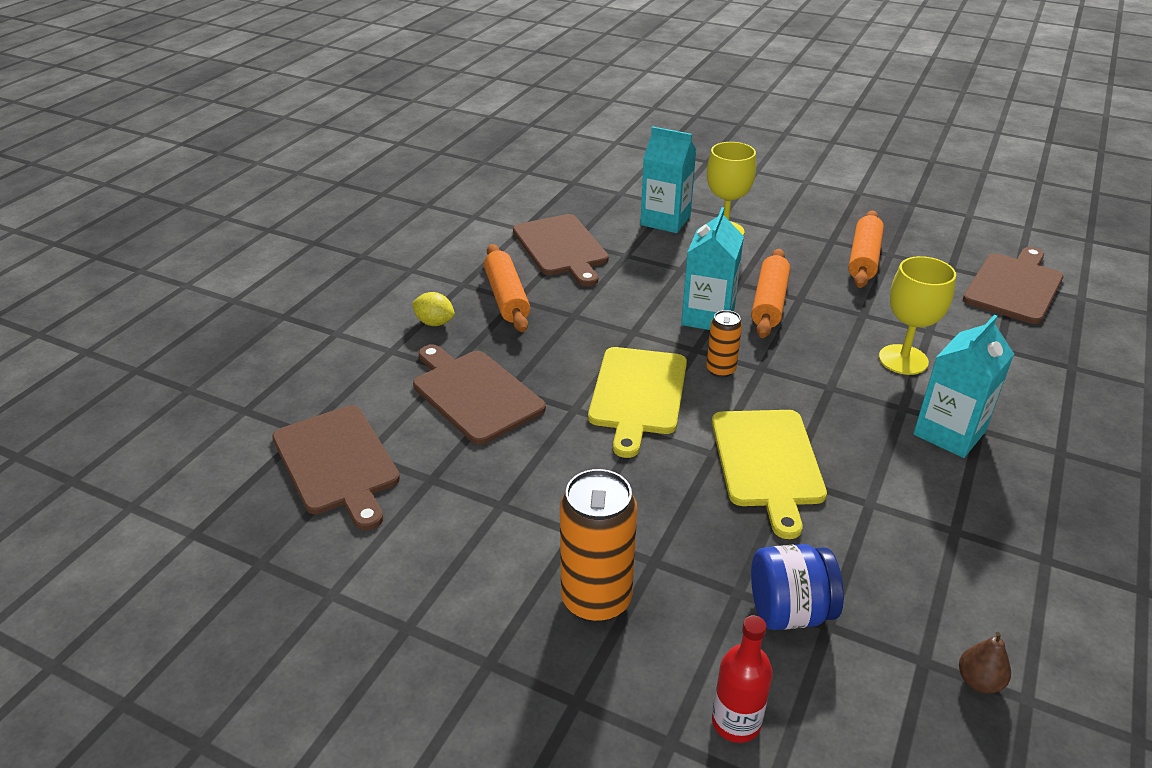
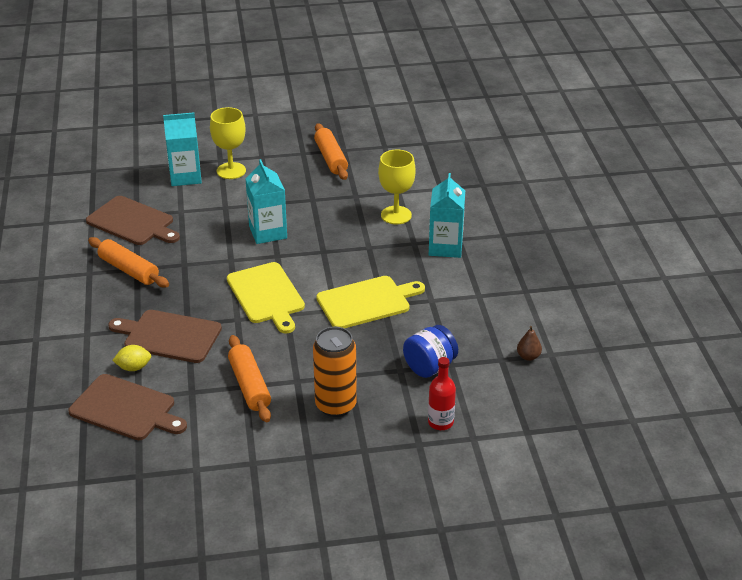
camera: 35 degrees left, 0 degrees up
(434, 323) = (97, 305): yellow lemon -> yellow lemon (134, 367)
(720, 370) = (302, 262): orange can -> none
(767, 462) = (367, 302): yellow cutting board -> yellow cutting board turned 75 degrees counterclockwise
(769, 303) = (297, 209): orange rolling pin -> orange rolling pin (249, 386)
(1014, 286) = (426, 145): brown cutting board -> none

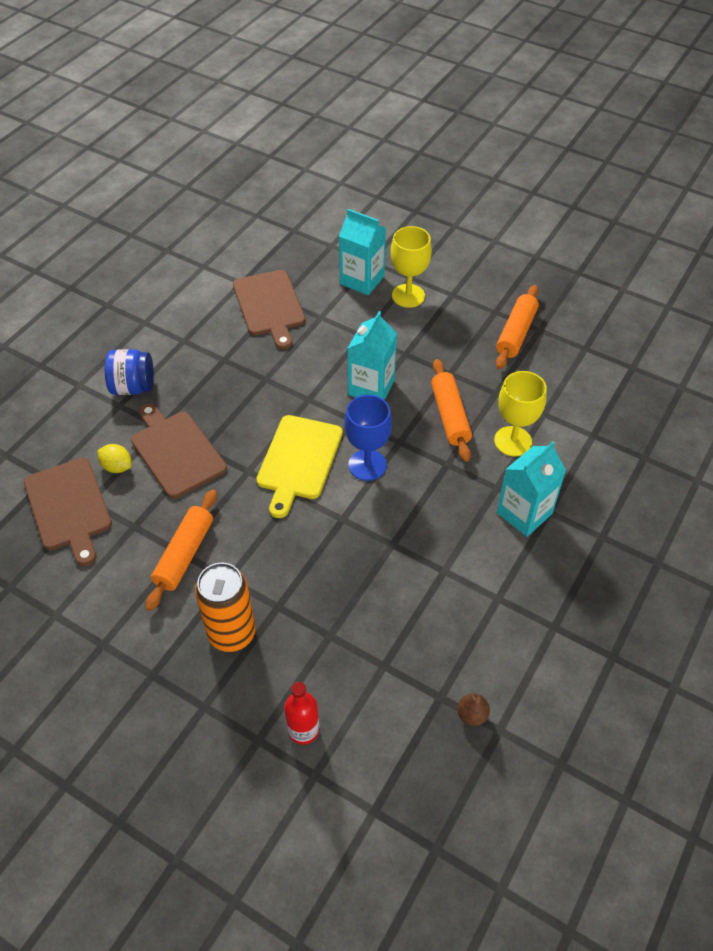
camera: 40 degrees right, 15 degrees up
(129, 270) = (216, 357): orange rolling pin -> orange rolling pin (450, 416)
(317, 274) = (367, 465): none -> blue goblet
(367, 302) = (380, 530): yellow cutting board -> none
(429, 367) = (360, 653): blue jar -> blue jar (133, 387)

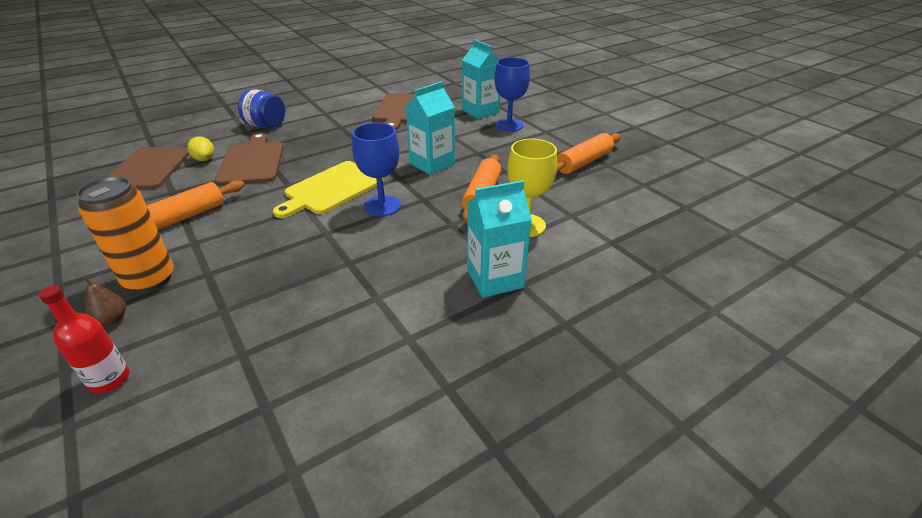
camera: 25 degrees right, 15 degrees down
(408, 296) = (509, 125): yellow goblet -> blue goblet
(472, 714) = (278, 440): brown pear -> brown pear (112, 319)

